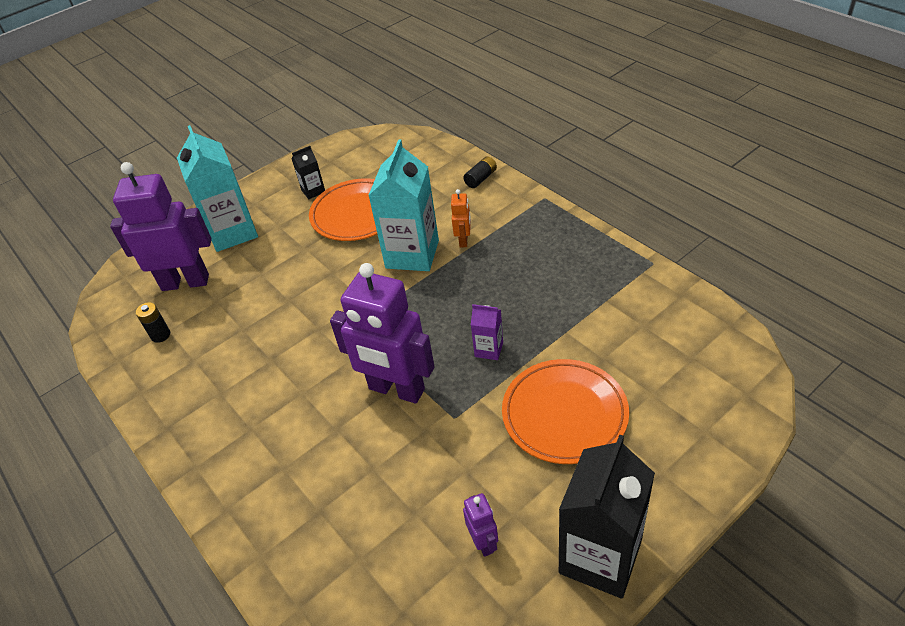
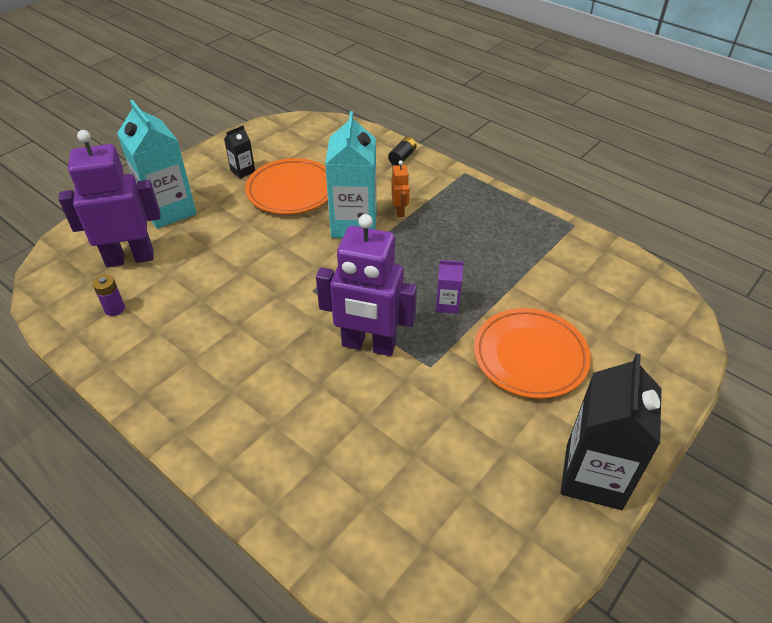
camera: 15 degrees left, 0 degrees up
(160, 335) = (115, 309): black battery -> purple battery
(483, 542) = (485, 474): purple robot -> none

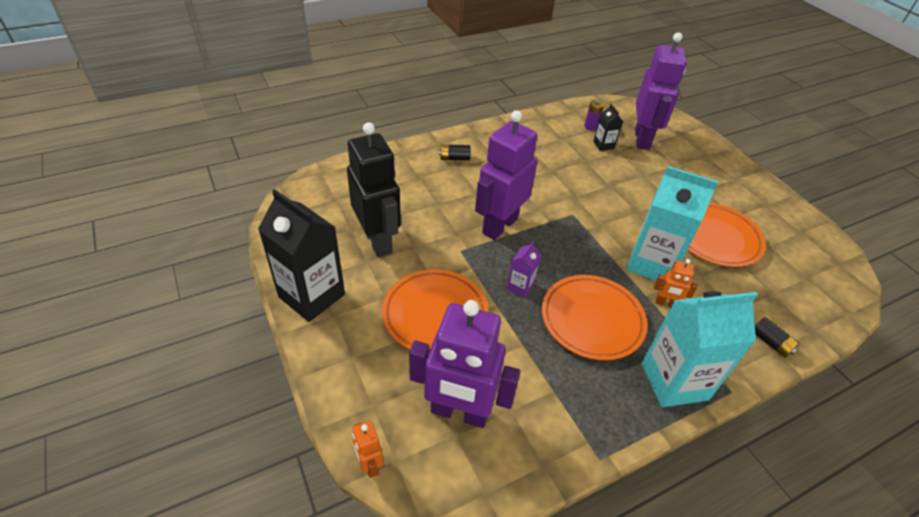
camera: 110 degrees right, 0 degrees up
(169, 210) = (698, 165): turquoise carton -> turquoise carton (674, 381)
(243, 171) = (753, 215): black carton -> black carton (603, 145)
(255, 435) = (454, 158): none -> black battery
(452, 250) = (592, 319): none -> orange plate
(468, 452) = (378, 240): none -> black robot
(609, 305) = (459, 412): none -> purple robot
(699, 343) = (369, 464): none -> orange robot

